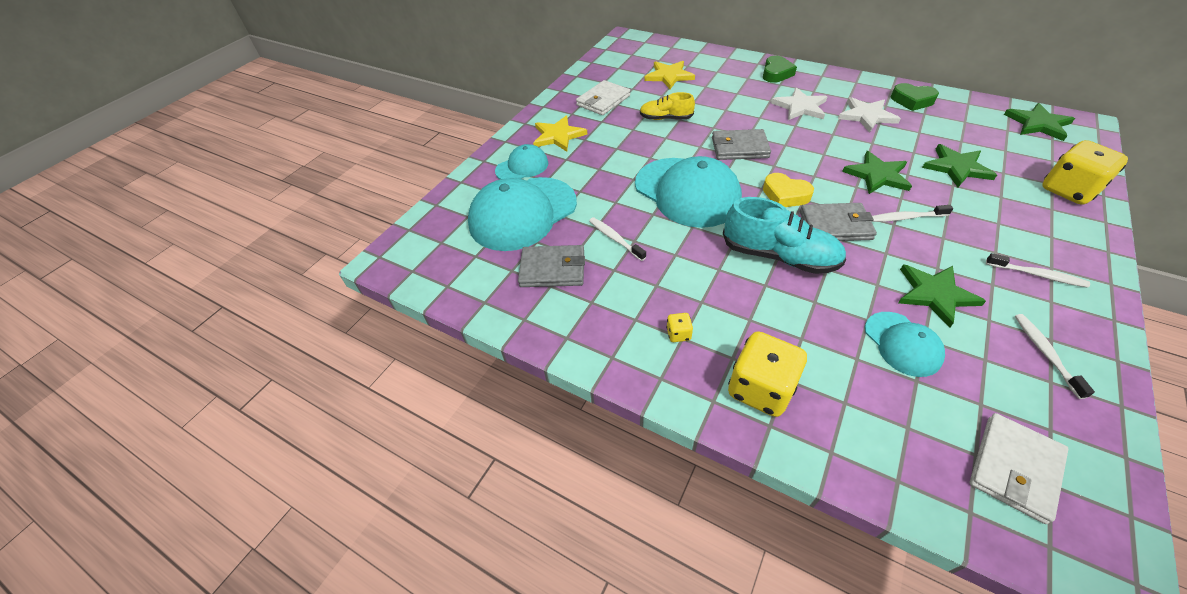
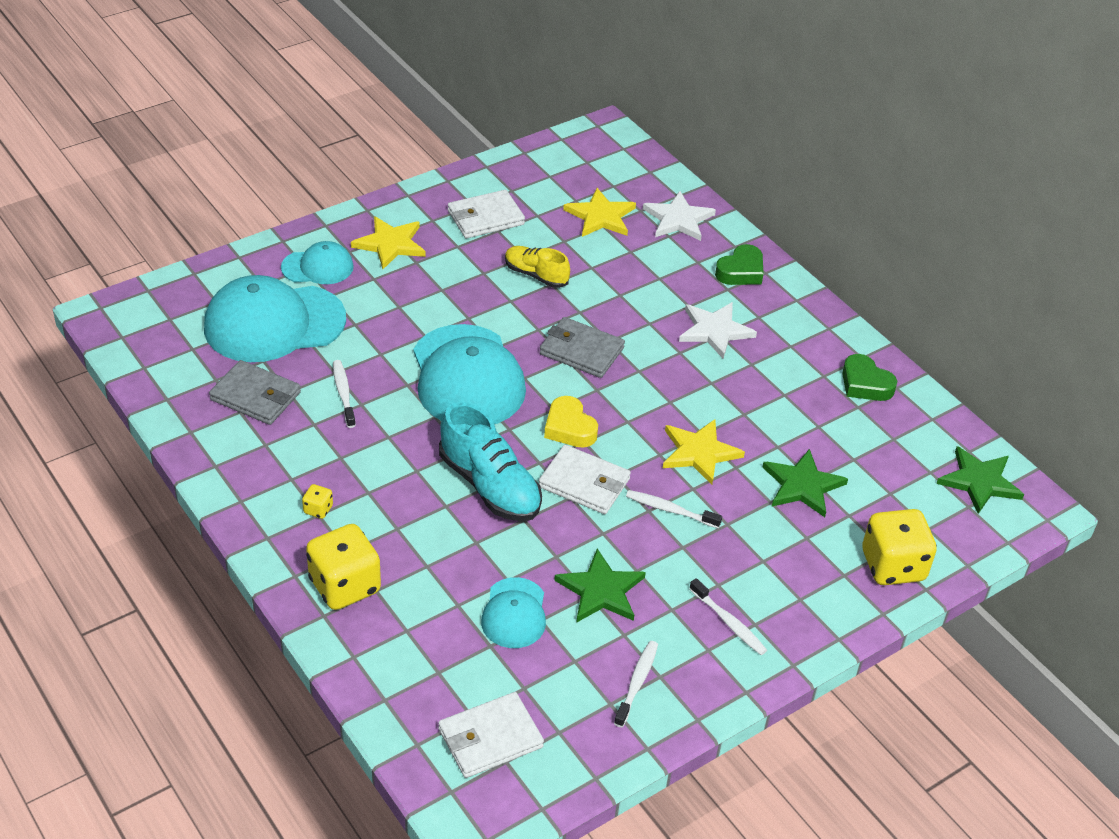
camera: 20 degrees right, 5 degrees down
(835, 225) = (584, 483): grey wallet -> white wallet
(866, 116) = (781, 378): white star -> white star (678, 219)
(877, 175) = (699, 453): green star -> yellow star

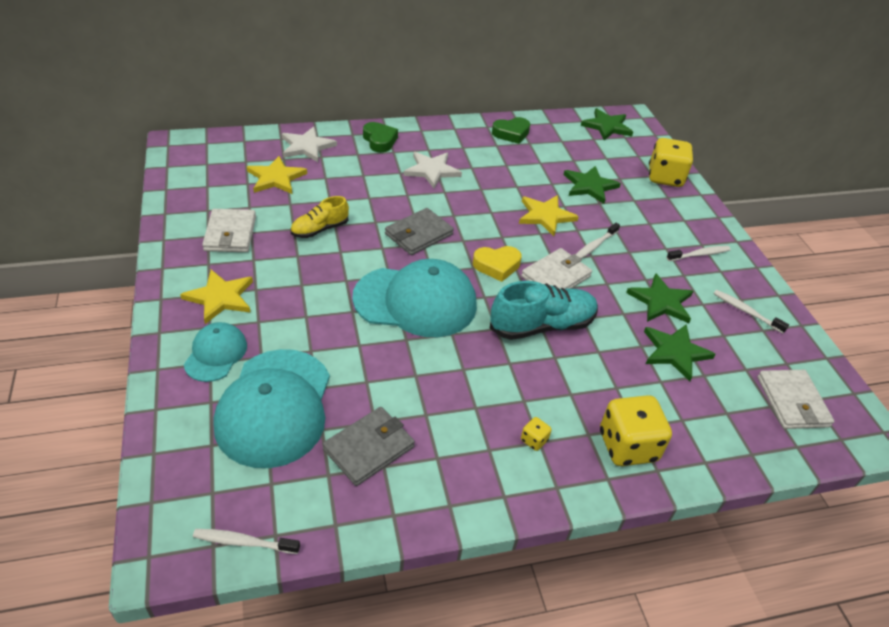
camera: 70 degrees left, 0 degrees up
(343, 393) = (397, 383): white toothbrush -> white toothbrush (244, 542)
(514, 613) = (675, 352): turquoise cap -> green star

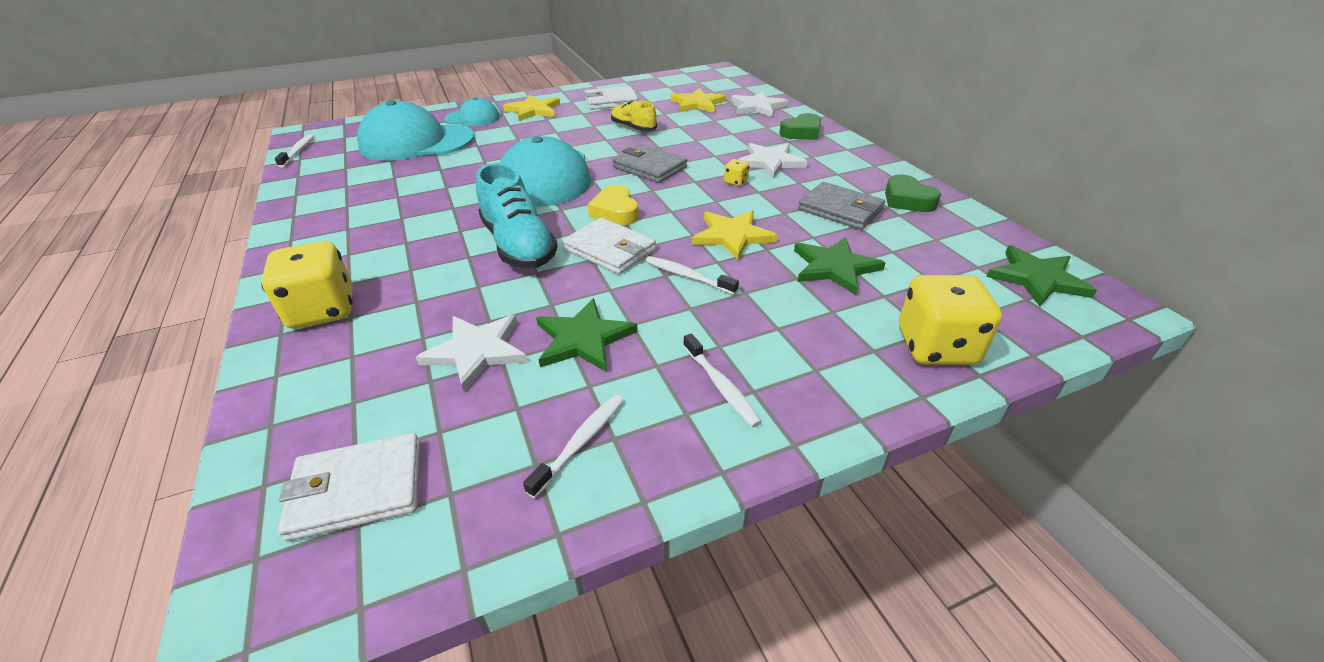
camera: 85 degrees right, 5 degrees down
(369, 448) = (366, 178): grey wallet -> grey wallet (840, 210)
(534, 440) = (350, 250): yellow dice -> yellow dice (735, 182)
(675, 352) = (476, 351): green star -> white star

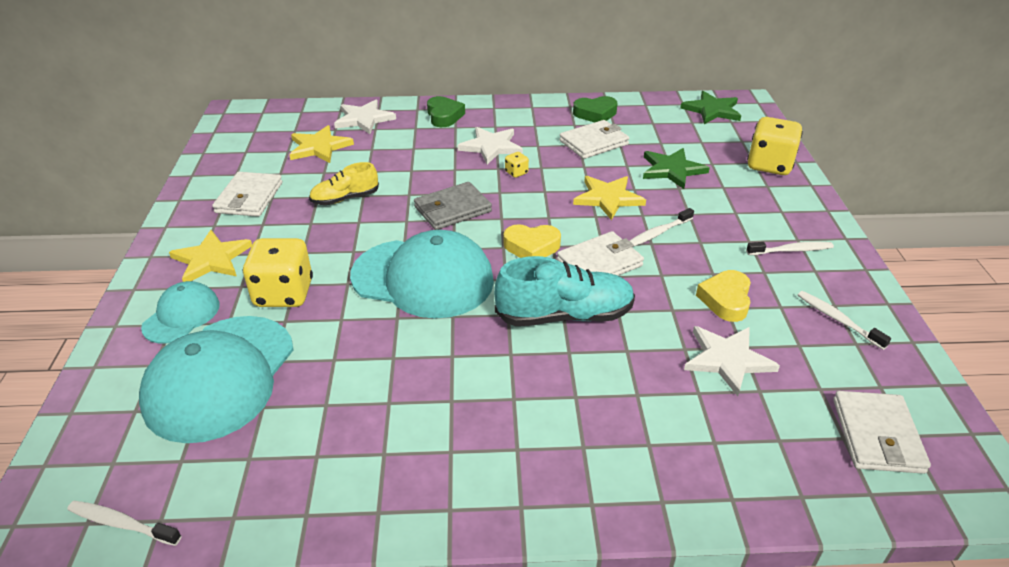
camera: 70 degrees left, 0 degrees up
(323, 310) = (630, 467): yellow dice -> yellow dice (284, 294)
(583, 339) = (725, 300): green star -> yellow heart
(840, 210) = (594, 143): grey wallet -> white wallet

